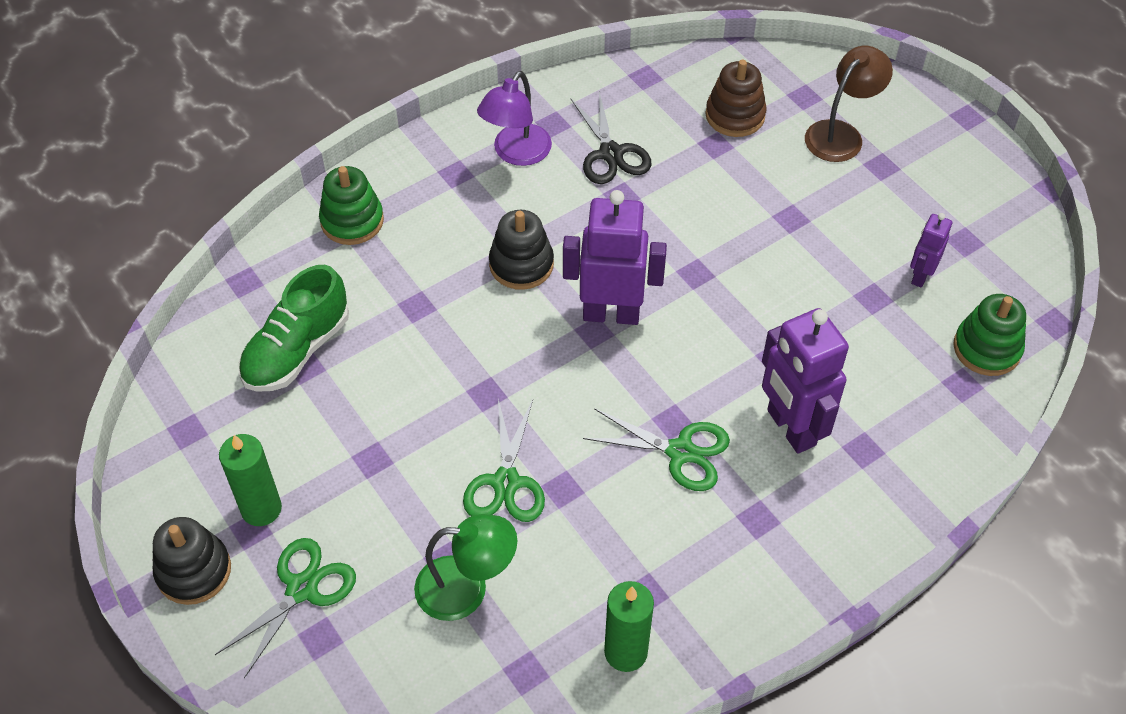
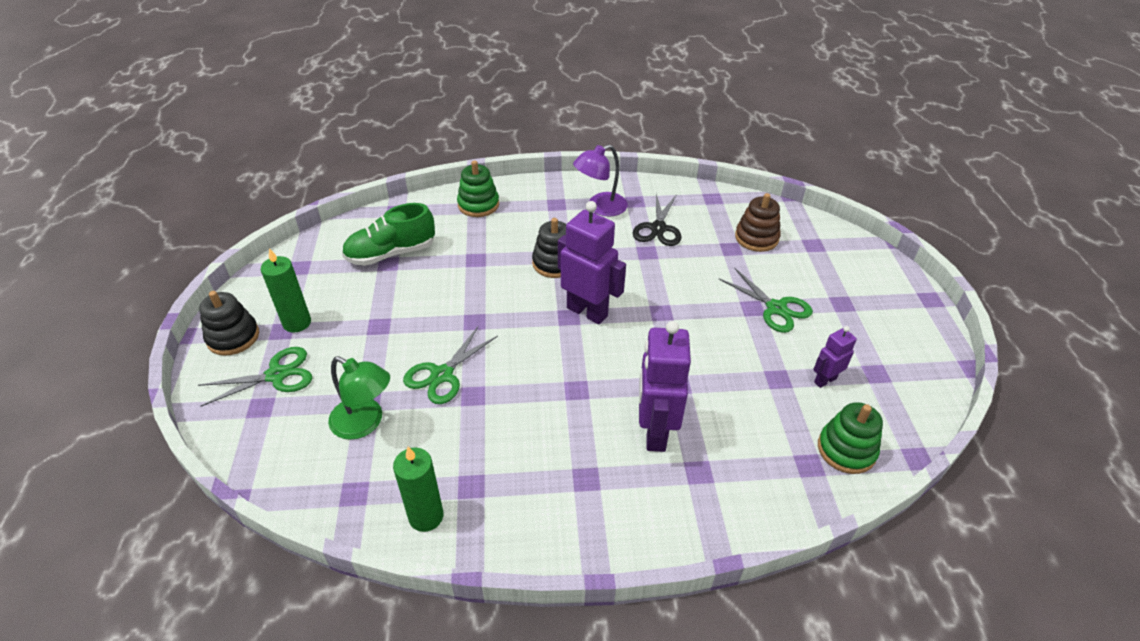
camera: 30 degrees right, 10 degrees down
(680, 452) = (566, 410): green scissors -> green scissors (776, 308)
(841, 134) = (824, 274): brown lamp -> none

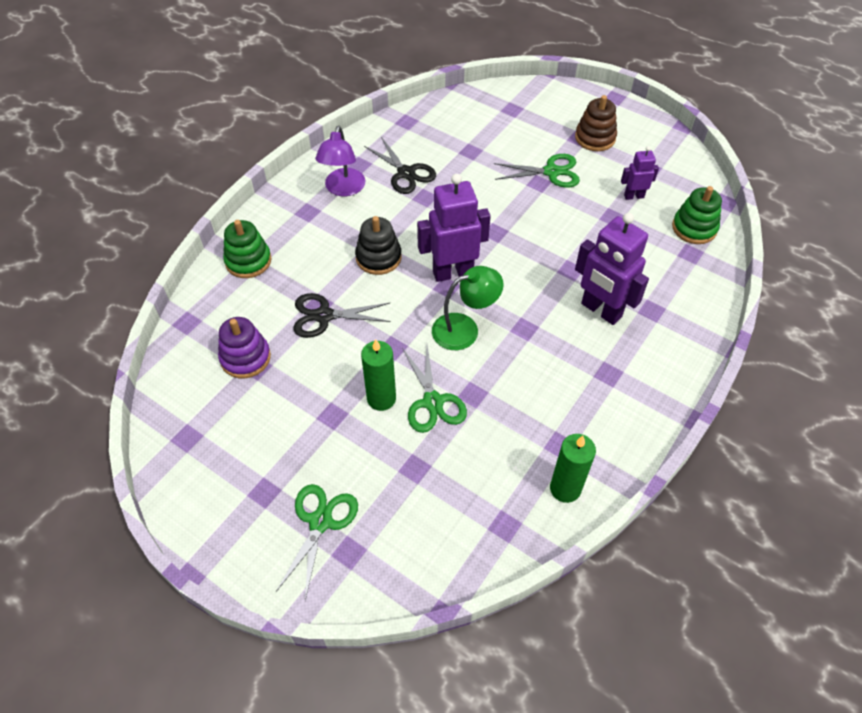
camera: 50 degrees left, 10 degrees up
(233, 337) = (233, 536): black stacking toy -> none
(297, 323) = (266, 475): green candle -> green candle (381, 398)
(365, 423) = (438, 482): green lamp -> green lamp (464, 328)
(391, 253) = (245, 358): green shoe -> purple stacking toy
(467, 268) = (324, 316): none -> black scissors
(756, 238) = (474, 131): brown stacking toy -> brown stacking toy (595, 138)
(825, 380) = (633, 196): purple robot -> purple robot turned 75 degrees clockwise

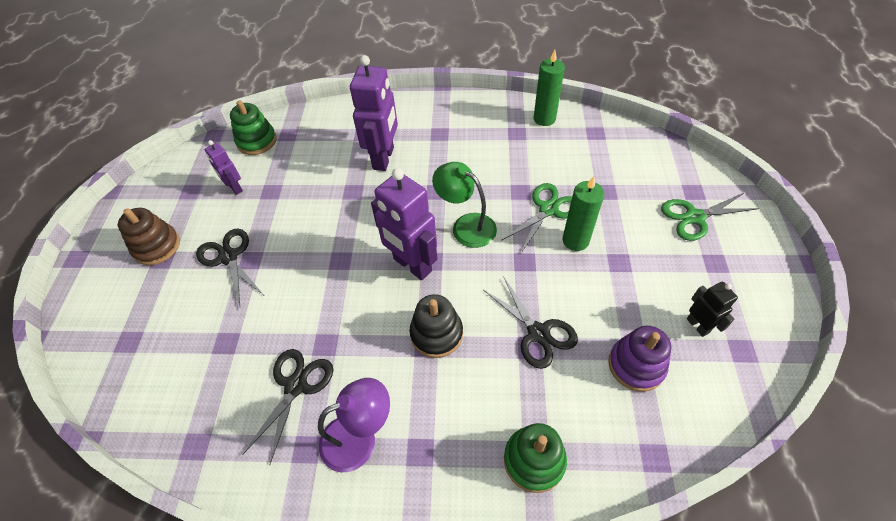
camera: 120 degrees left, 0 degrees up
(231, 424) = (698, 325): none -> black robot
(551, 172) = (228, 257): green scissors -> black scissors

